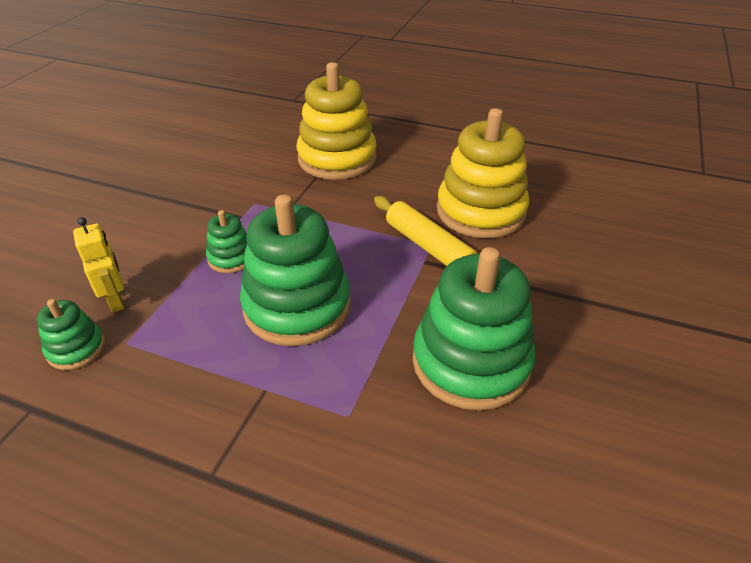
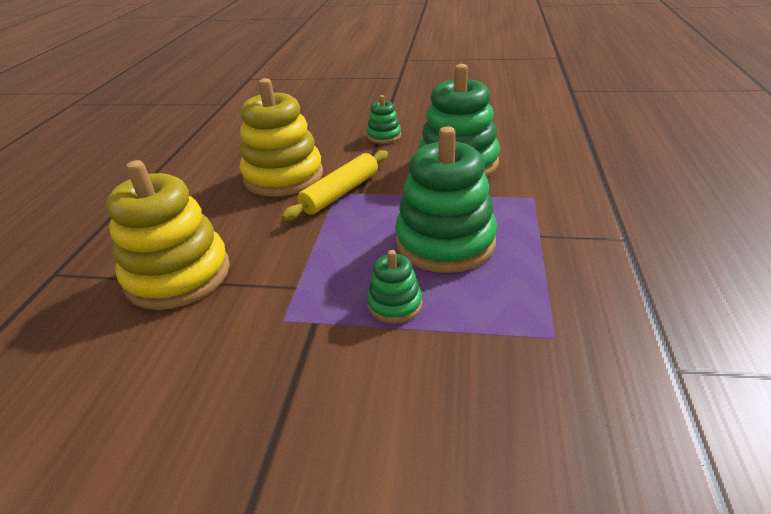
camera: 100 degrees left, 5 degrees down
(76, 349) = (589, 373): green stacking toy -> green stacking toy (384, 136)
(116, 300) = (505, 374): yellow robot -> none

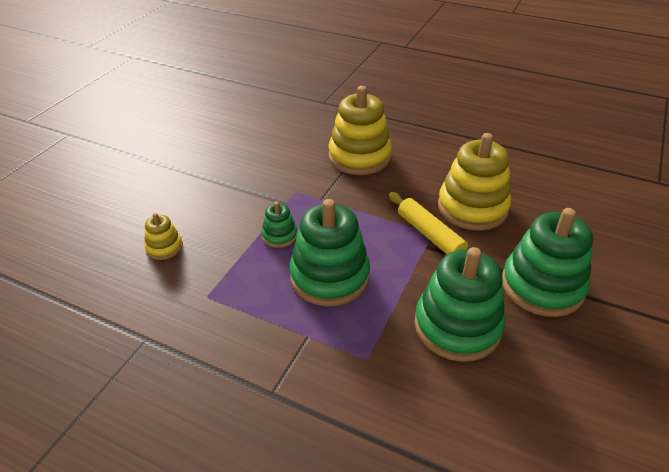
camera: 105 degrees right, 5 degrees up
(384, 136) = (542, 286): green stacking toy -> green stacking toy, size x2.09
(497, 443) = (164, 247): none -> yellow stacking toy

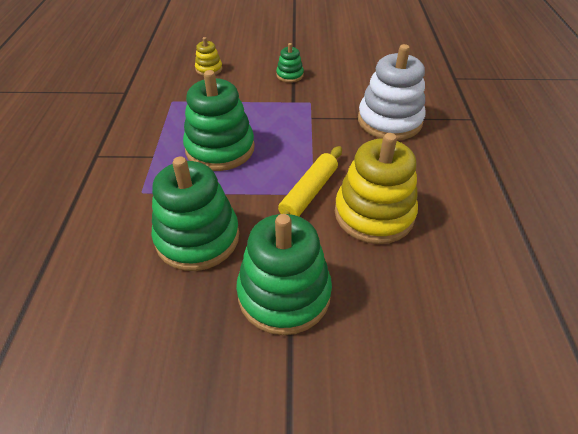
camera: 65 degrees right, 5 degrees up
(279, 236) = (251, 111): green stacking toy -> green stacking toy (290, 75)
(359, 157) = (389, 121): yellow stacking toy -> white stacking toy

